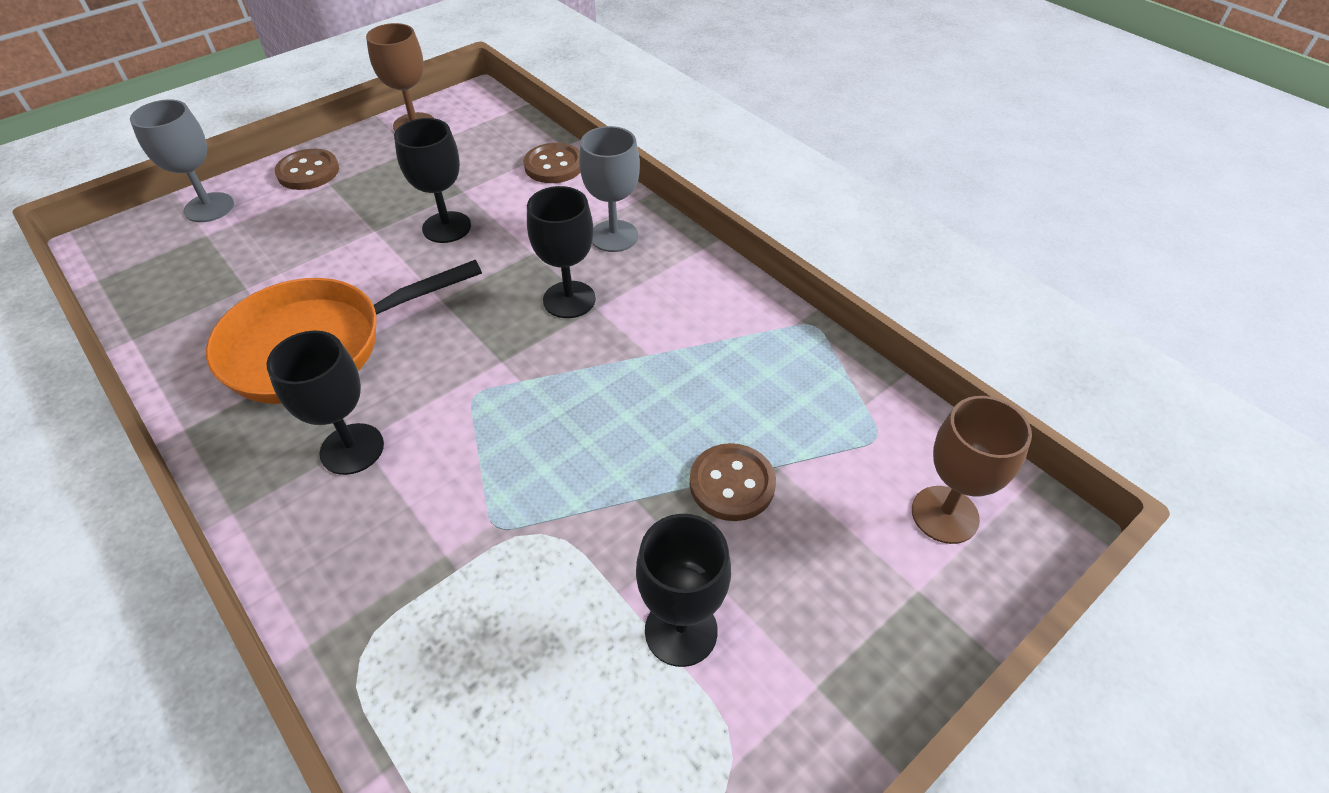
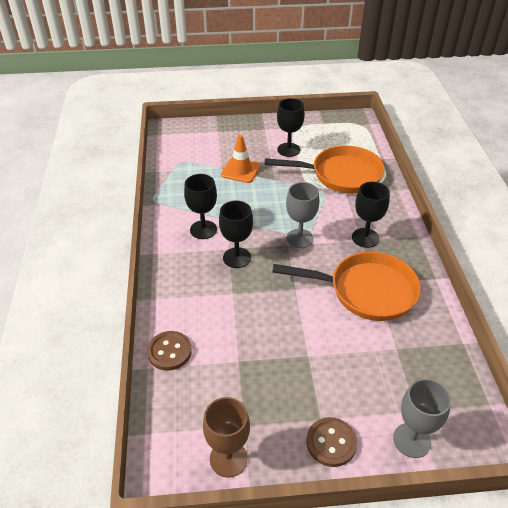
camera: 145 degrees left, 5 degrees down
(446, 227) = (266, 334): black goblet -> black goblet (203, 230)
(484, 613) = (341, 175): none -> orange pan
(614, 236) = (185, 281): grey goblet -> grey goblet (299, 238)
(732, 484) = (240, 170): brown button -> orange traffic cone
(944, 514) = (189, 139): brown goblet -> none

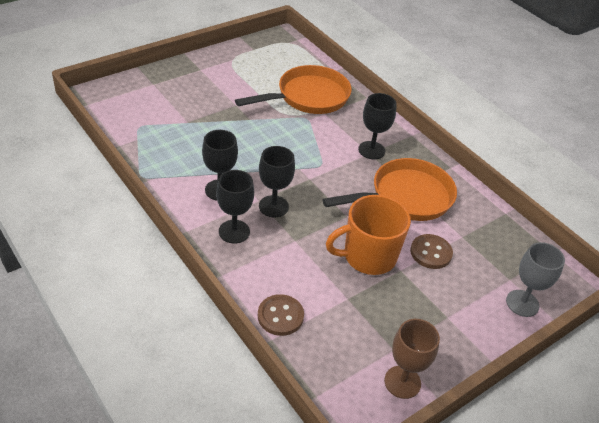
camera: 35 degrees left, 0 degrees up
(240, 170) = (209, 119): orange traffic cone -> none
(287, 331) = (368, 256): none -> orange mug
(288, 150) = (241, 85): black goblet -> black goblet (234, 231)
(299, 238) = (316, 169): grey goblet -> none
(331, 443) = (469, 332): brown button -> brown button (431, 253)

